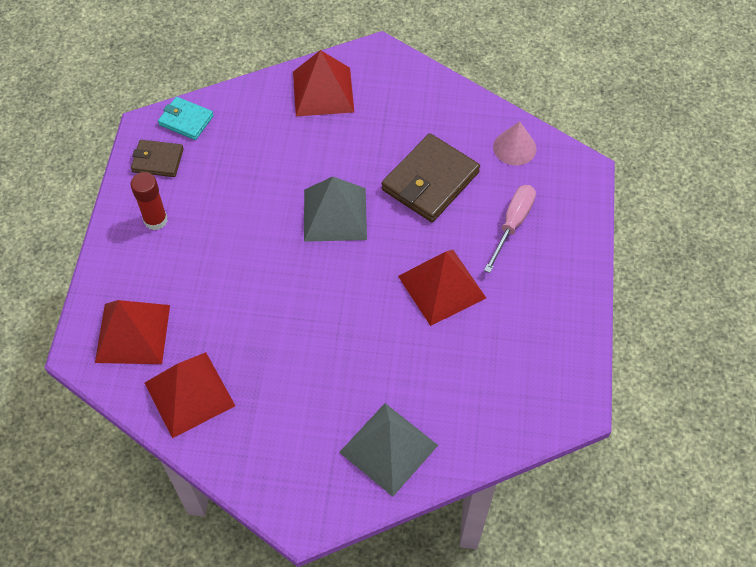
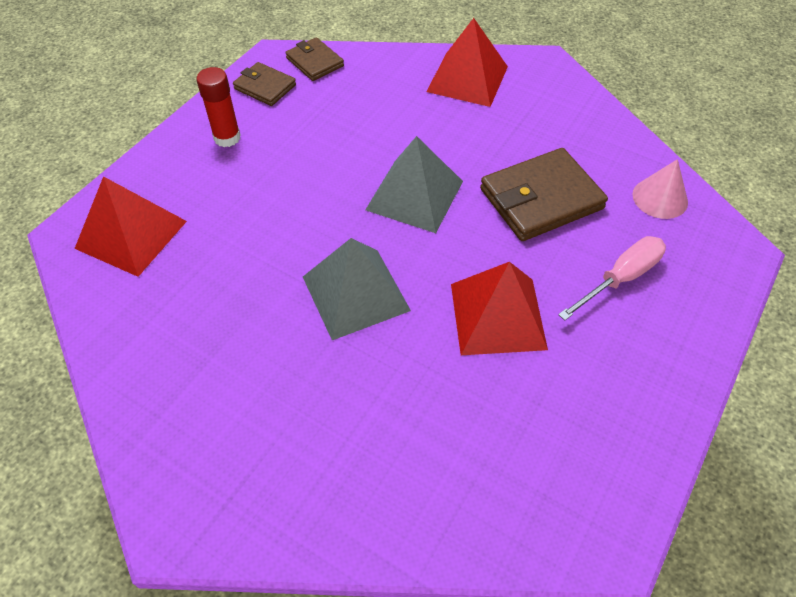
camera: 25 degrees right, 5 degrees down
(186, 120) = (315, 62): turquoise wallet -> brown wallet
(189, 394) = (144, 319): red pyramid -> none
(388, 448) = (328, 484): grey pyramid -> grey pyramid (355, 293)

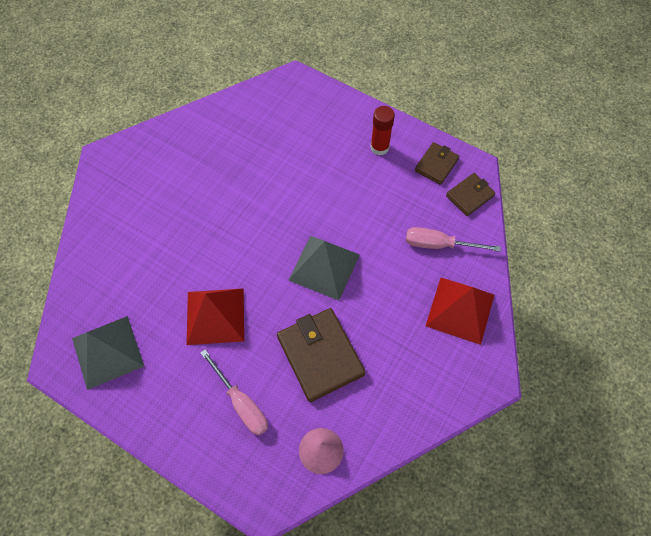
camera: 90 degrees right, 10 degrees up
(131, 234) = (291, 108): red pyramid -> none
(355, 293) = (239, 231): grey pyramid -> grey pyramid (107, 351)
(382, 90) = (439, 244): none -> pink screwdriver

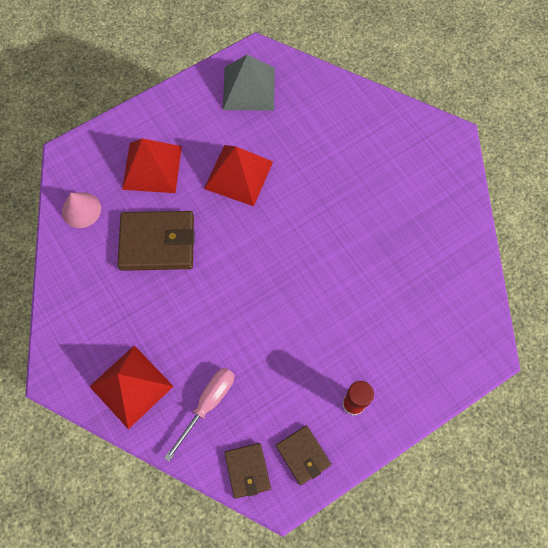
camera: 115 degrees right, 5 degrees up
(241, 403) = (152, 167): pink screwdriver -> red pyramid
(324, 267) = (239, 283): grey pyramid -> none

